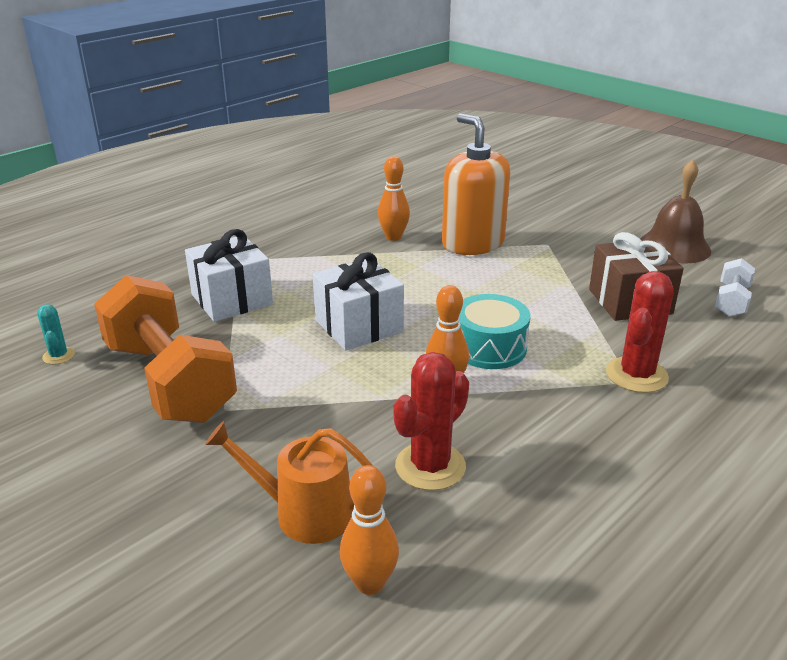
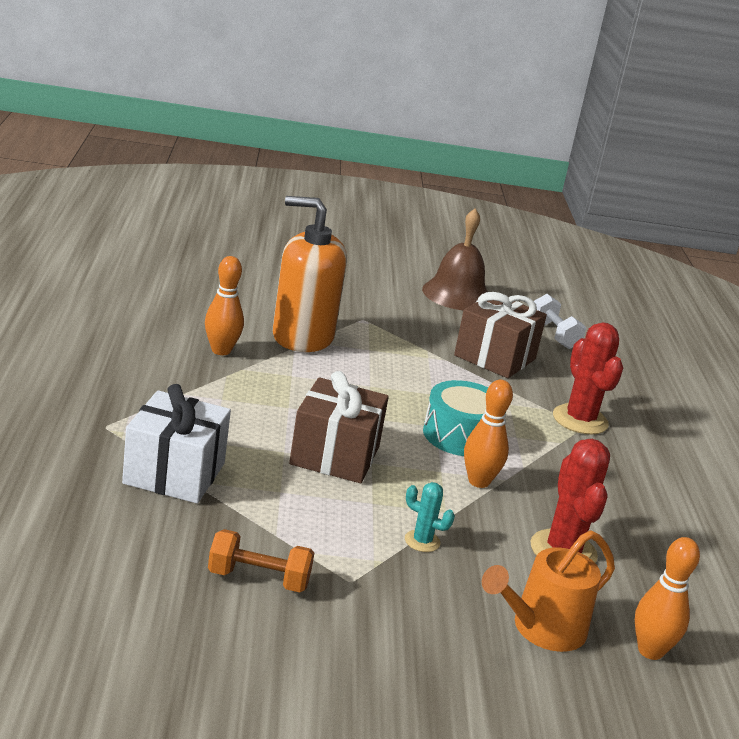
camera: 50 degrees left, 5 degrees down
(59, 356) = (97, 608): turquoise cactus -> turquoise cactus (422, 541)
(169, 381) = (258, 579): orange dumbbell -> orange dumbbell, size x0.46
(359, 326) = (335, 455): white gift -> brown gift

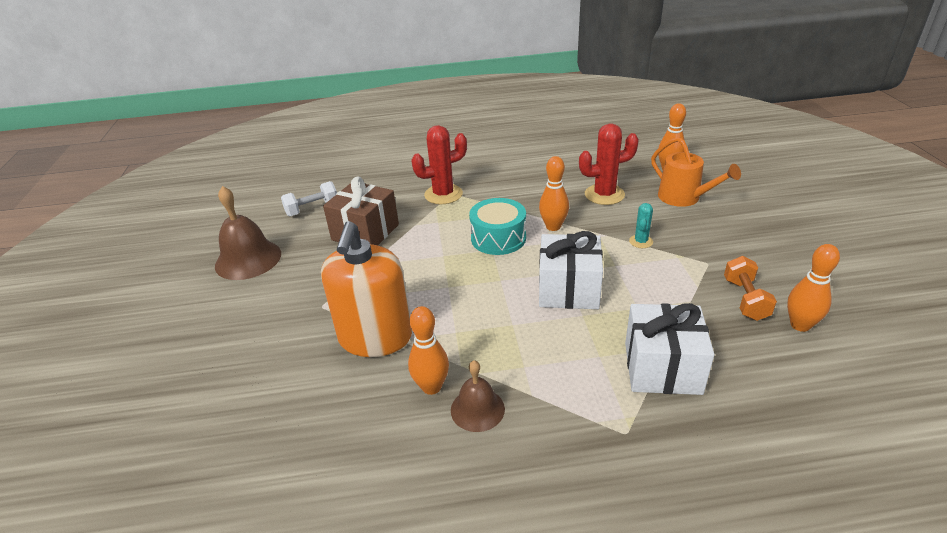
camera: 90 degrees left, 10 degrees up
(181, 365) = (477, 409): none -> brown bell
(187, 602) = (800, 325): none -> orange bowling pin
(335, 455) = (568, 289): brown gift -> white gift

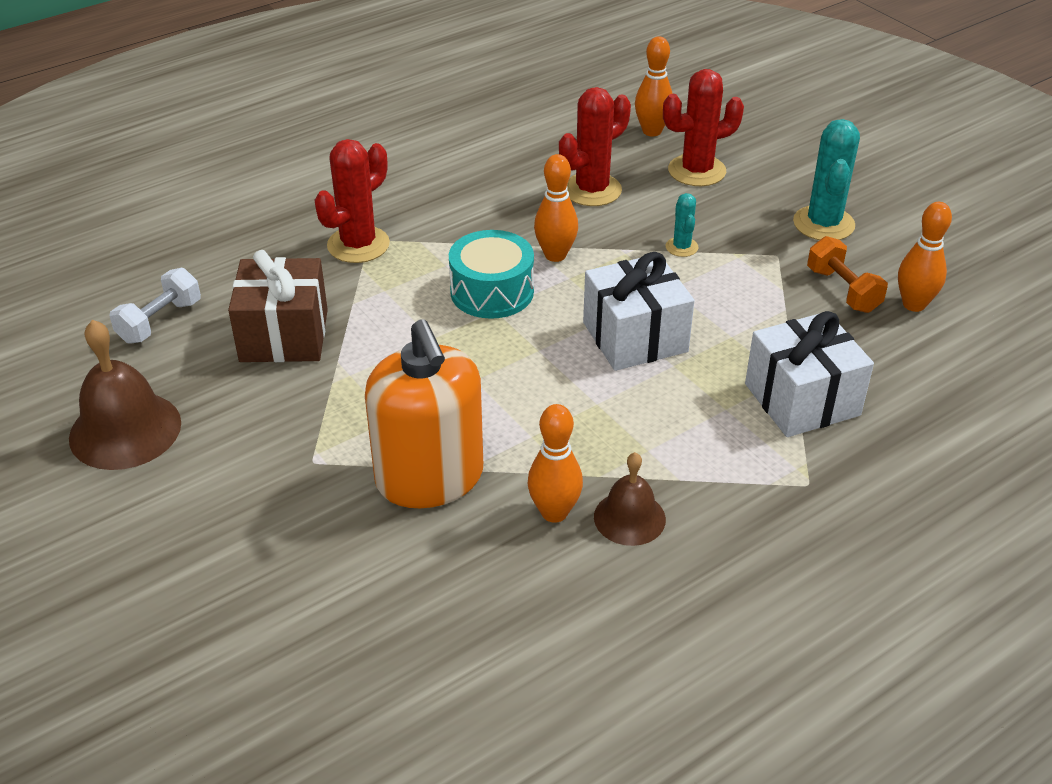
camera: 30 degrees left, 5 degrees up
(683, 198) = (697, 171): orange watering can -> red cactus
(758, 251) = (823, 224): none -> turquoise cactus

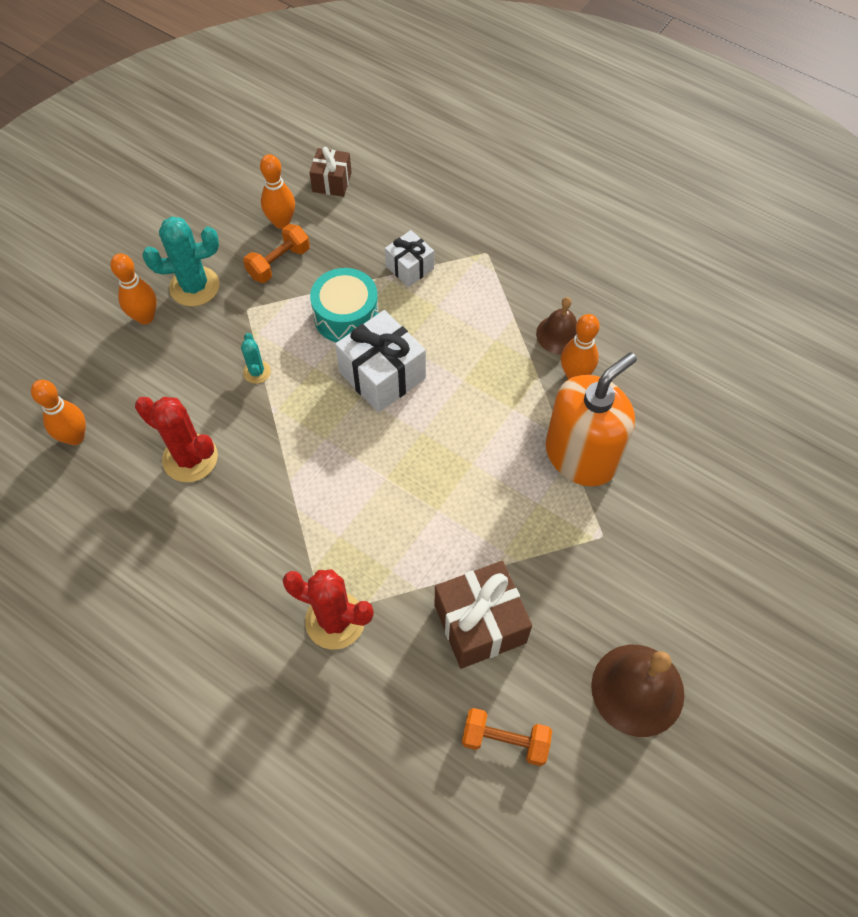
camera: 110 degrees left, 20 degrees up
(160, 321) = (505, 740): white dumbbell -> orange dumbbell
(492, 291) = (363, 488): turquoise drum -> turquoise drum (346, 316)
(555, 255) = (297, 457): orange bowling pin -> orange bowling pin (145, 317)
(681, 247) = (257, 372): turquoise cactus -> turquoise cactus turned 75 degrees counterclockwise
(697, 171) = (137, 386): red cactus -> none
(802, 399) = (409, 267): white gift -> white gift, size x0.59
(983, 362) = (332, 182): none -> brown gift

